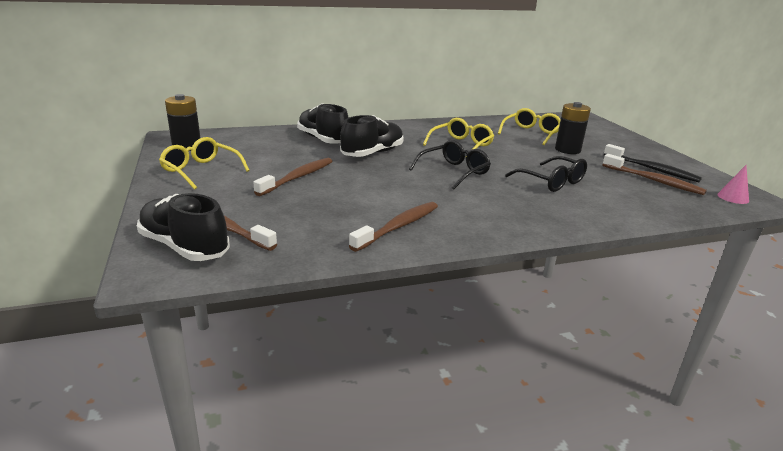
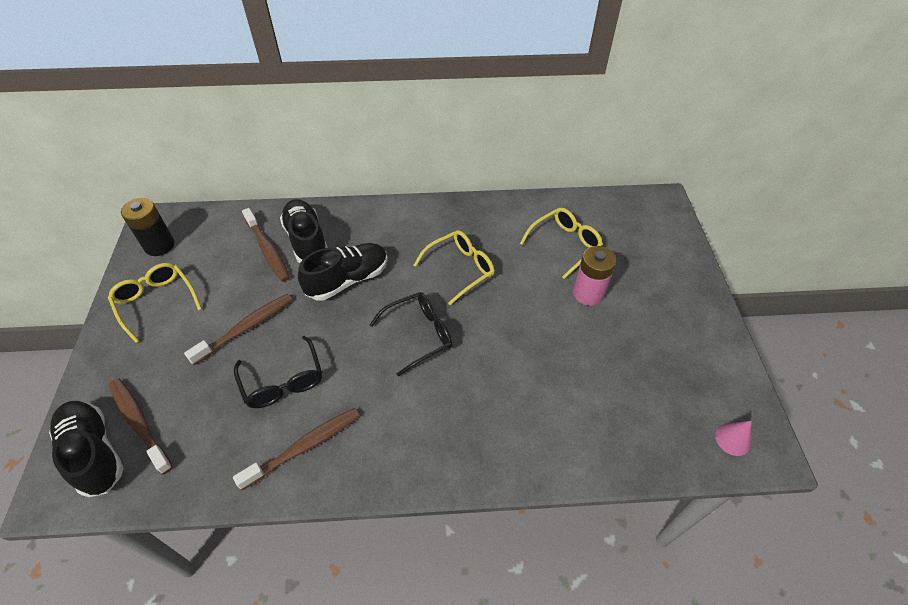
camera: 15 degrees right, 25 degrees up
(552, 182) = (522, 372): black glasses -> black glasses (283, 381)
(567, 150) = (588, 293): black battery -> pink battery
(652, 169) = (670, 355): black toothbrush -> none
(653, 181) = (653, 385): brown toothbrush -> brown toothbrush (268, 250)

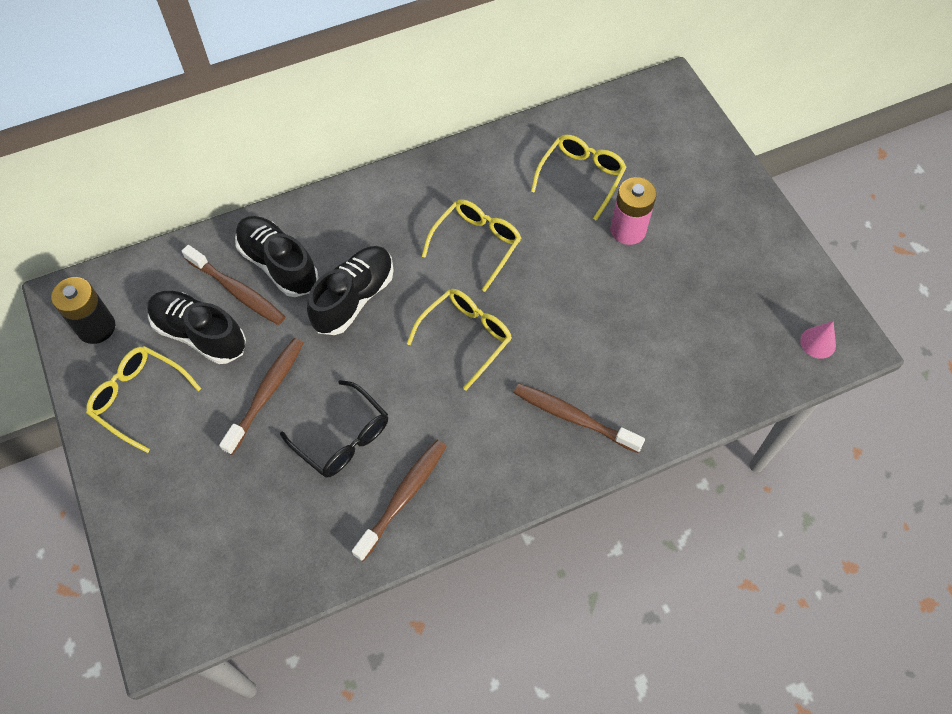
camera: 20 degrees left, 10 degrees up
(94, 453) = (179, 583): black shoe -> black shoe (200, 334)
(139, 423) = (209, 536): brown toothbrush -> brown toothbrush (573, 417)
(419, 334) = (466, 336): black glasses -> yellow glasses

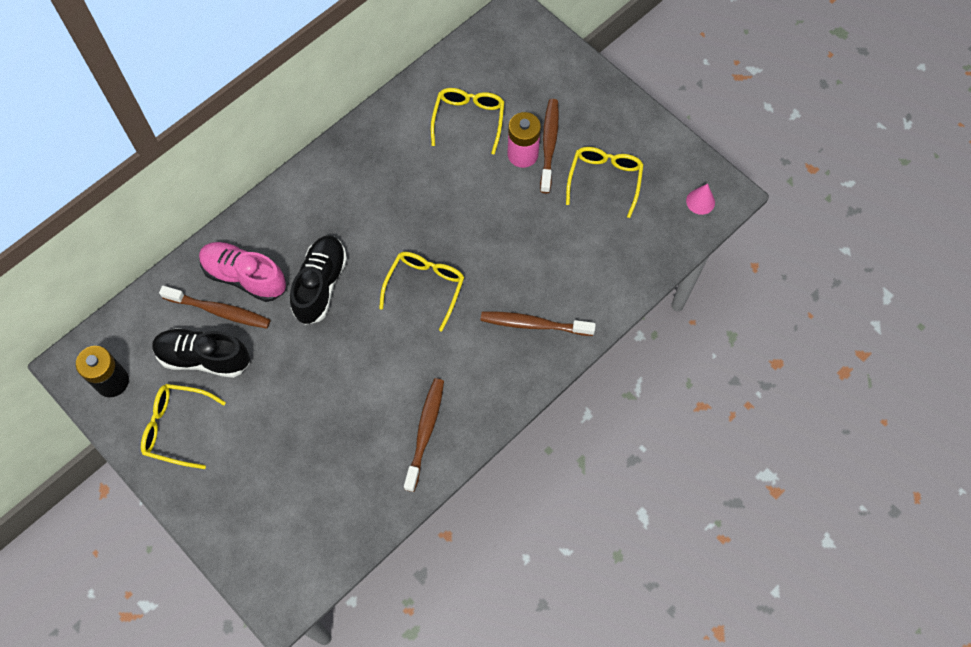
camera: 20 degrees left, 5 degrees up
(266, 393) = (281, 388): brown toothbrush -> brown toothbrush (549, 144)
(278, 264) = (245, 277): black shoe -> pink shoe
(343, 438) = (359, 402): black glasses -> none
(477, 244) = (404, 205): yellow glasses -> yellow glasses (604, 180)

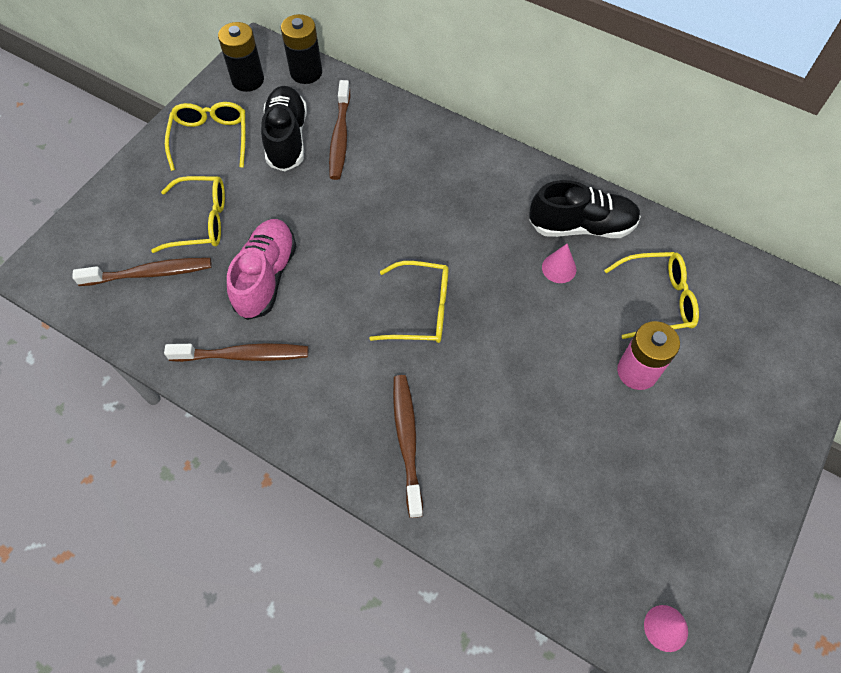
camera: 75 degrees right, 5 degrees down
(124, 325) = (306, 72): none -> black battery
(245, 277) = (383, 146): pink shoe -> pink shoe (266, 277)
(320, 285) = (393, 211): black shoe -> black shoe (581, 226)
(419, 177) = (559, 268): none -> pink cone
(549, 144) = (665, 399): brown toothbrush -> brown toothbrush (150, 273)
(604, 180) = (644, 482): yellow glasses -> yellow glasses (201, 221)

